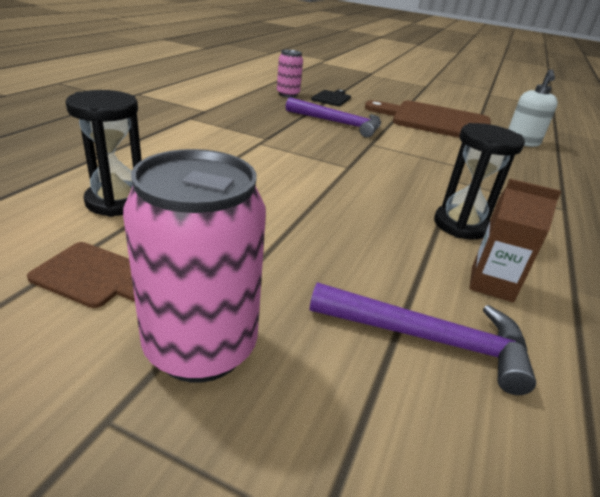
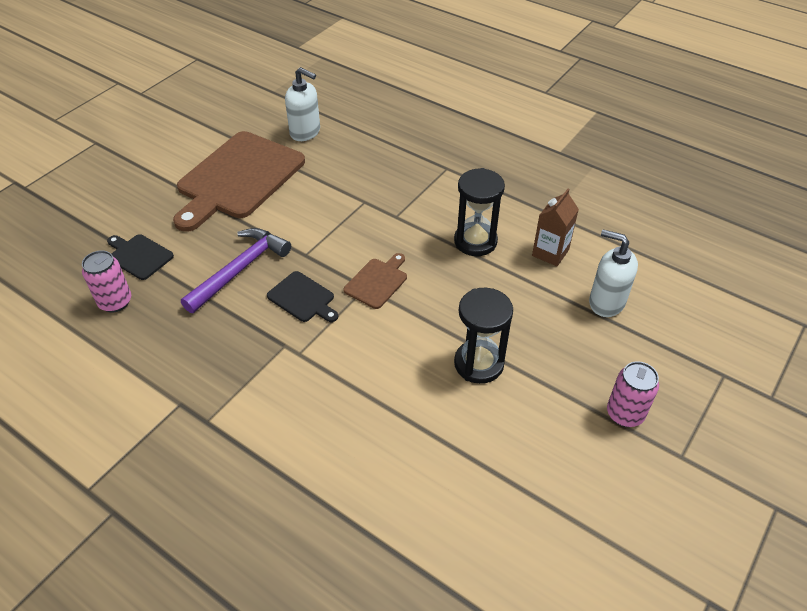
camera: 75 degrees left, 15 degrees up
(92, 276) = (559, 481): brown cutting board -> brown cutting board (377, 282)
(116, 202) = (443, 479): black hourglass -> black hourglass (478, 364)
(201, 347) = (625, 414): pink can -> pink can, size x0.57
(320, 143) = (303, 298): none -> black cutting board
(429, 339) = (606, 302): purple hammer -> white soap dispenser

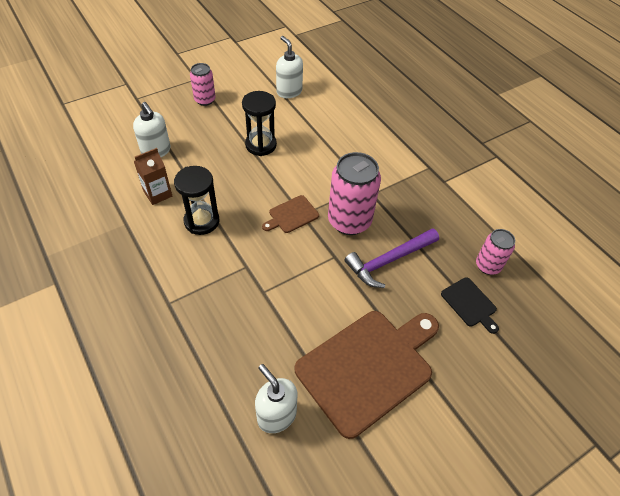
camera: 160 degrees left, 5 degrees up
(303, 298) = (349, 221): black cutting board -> pink can
(506, 494) = (289, 91): none -> white soap dispenser

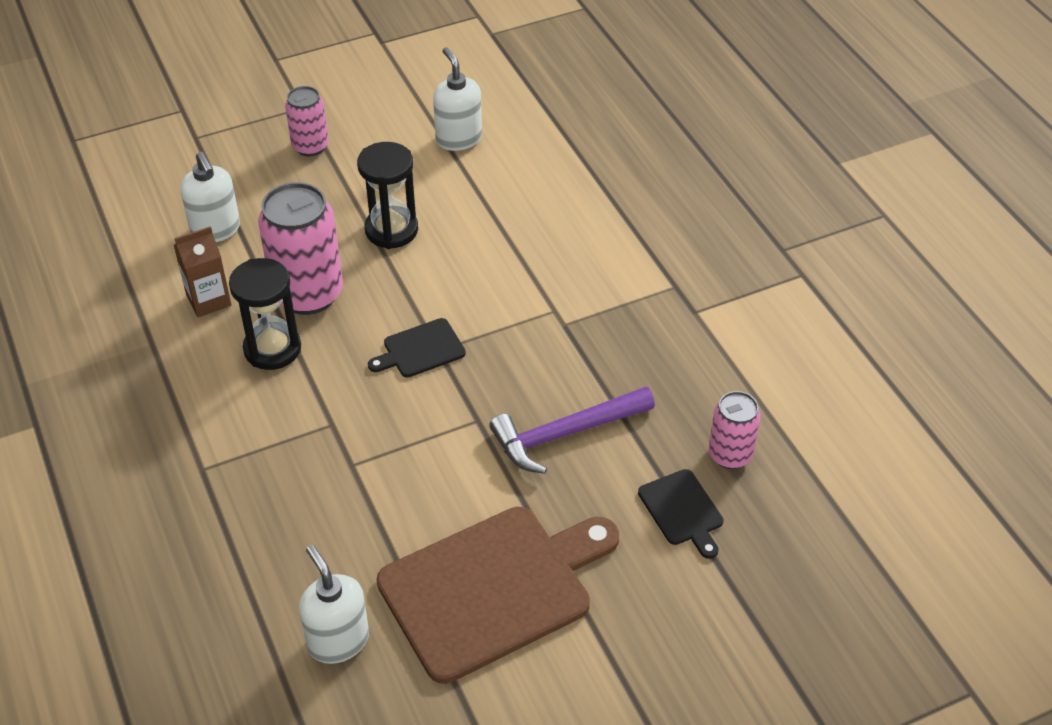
camera: 10 degrees right, 5 degrees down
(292, 215) = (420, 350): brown cutting board -> black cutting board
(349, 221) = (514, 366): pink can -> pink can (308, 294)

